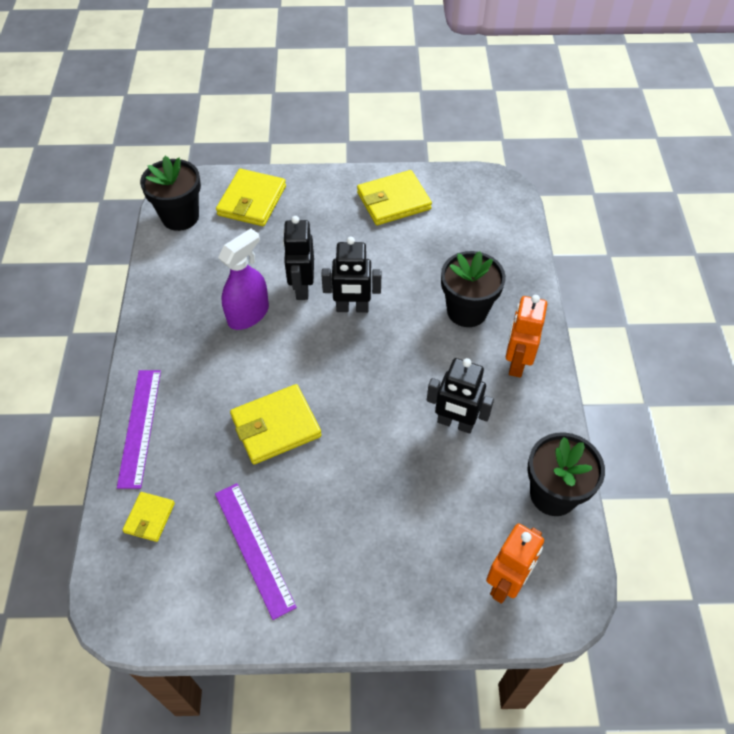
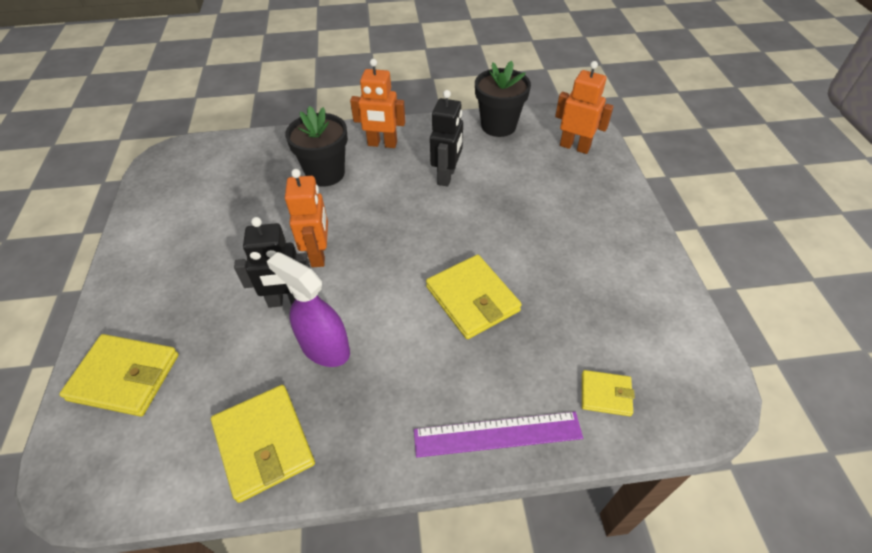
camera: 95 degrees left, 5 degrees down
(180, 217) = (132, 469): black flower pot -> none
(253, 548) = (605, 297): purple ruler -> none
(352, 308) = (319, 254): black robot -> orange robot
(393, 201) = (166, 233): yellow wallet -> yellow wallet (264, 443)

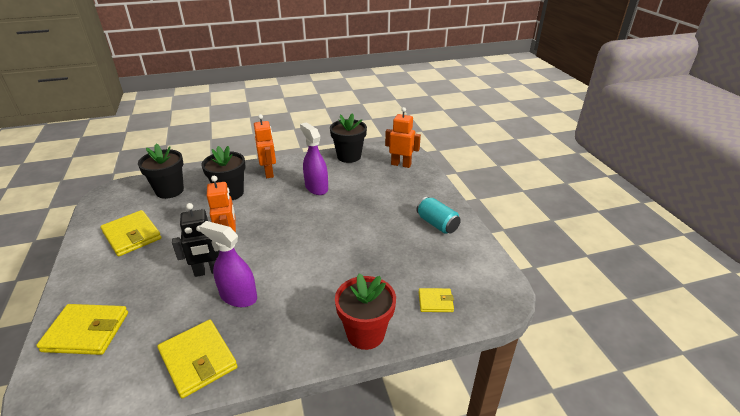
camera: 10 degrees left, 15 degrees down
(245, 162) = (169, 191): none -> black flower pot
(382, 144) = (269, 173): orange robot -> orange robot turned 105 degrees counterclockwise
(447, 176) = (316, 188): black robot -> purple spray bottle
(472, 299) = (340, 257): yellow wallet -> yellow wallet (132, 235)
(497, 434) = (365, 333): purple ruler -> red flower pot
(620, 258) = (437, 224): none -> turquoise can

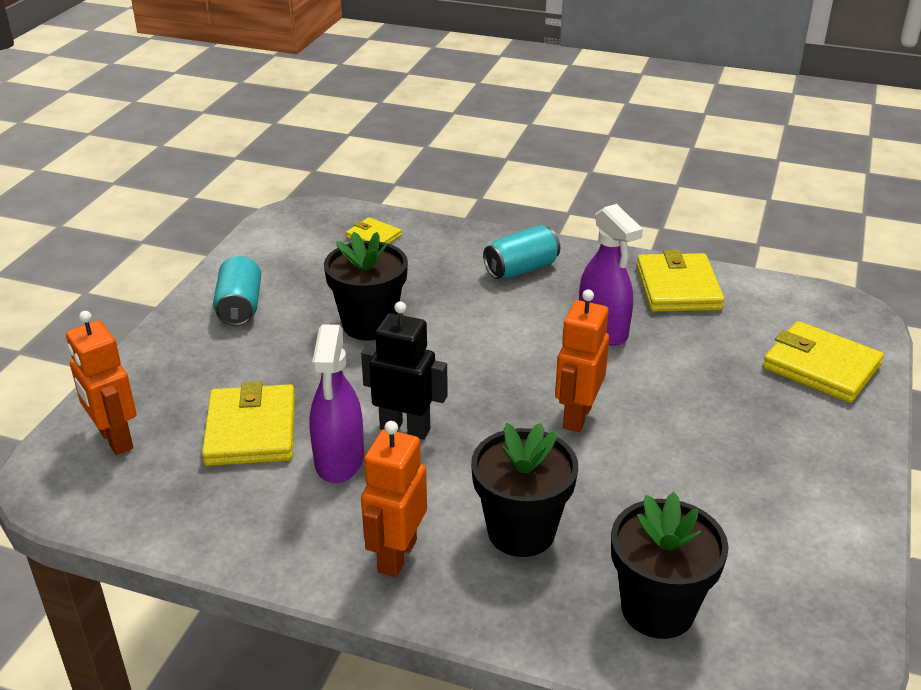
camera: 145 degrees left, 0 degrees up
(132, 235) = (756, 507): yellow wallet -> yellow wallet (251, 430)
(208, 271) = (632, 380): black robot -> black robot (405, 429)
(318, 322) = (521, 269): none -> turquoise can
(349, 156) = (178, 518): black flower pot -> black flower pot (369, 324)
(365, 333) = (480, 242): red flower pot -> none

